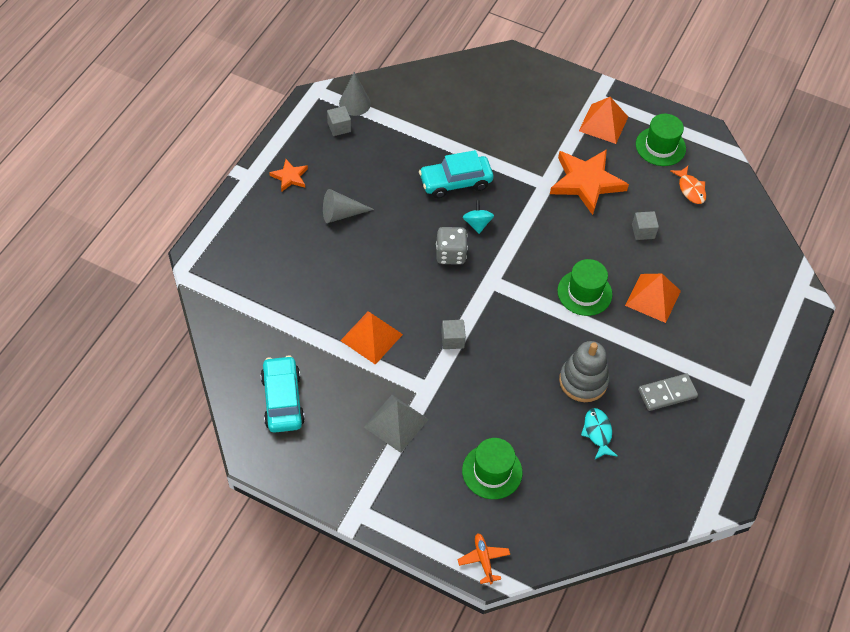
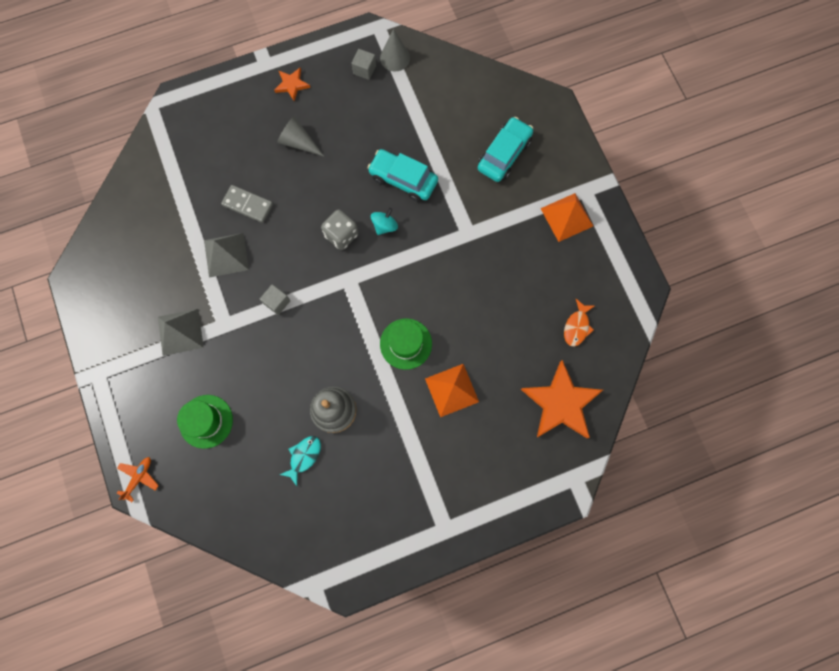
camera: 45 degrees right, 20 degrees up
(282, 400) = (127, 253): turquoise car -> turquoise car (504, 154)
(371, 337) = (226, 255): orange pyramid -> grey pyramid
(586, 182) = (500, 256): orange star -> orange star (560, 403)
(643, 231) = (501, 331): grey cube -> none
(660, 146) = (592, 272): green hat -> none
(667, 393) = (383, 471): grey domino -> grey domino (247, 205)

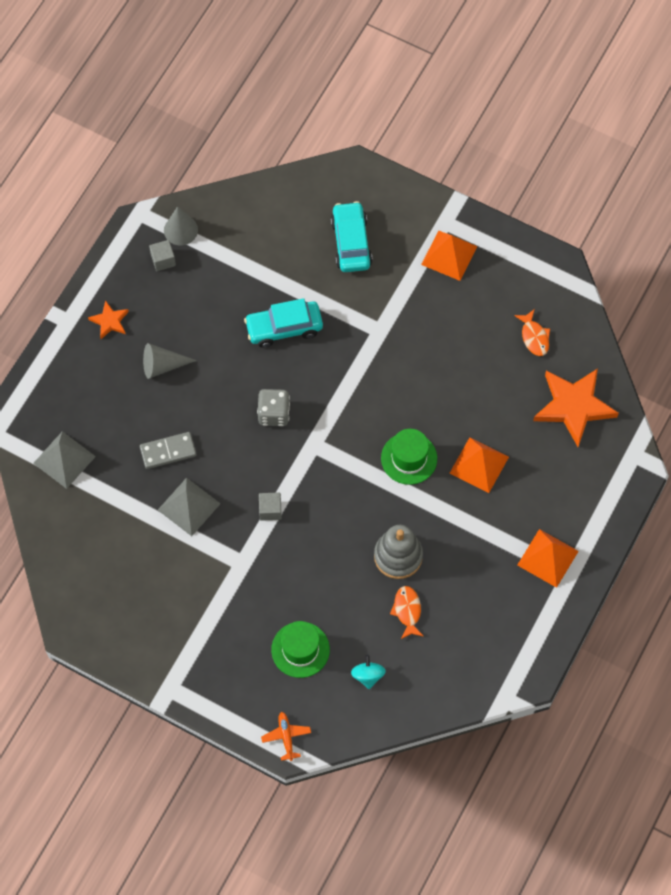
camera: 40 degrees left, 10 degrees down
(180, 332) = (209, 598): grey pyramid -> grey pyramid (64, 459)
(304, 456) = (407, 611): turquoise fish -> orange fish
(384, 226) = (304, 378): turquoise spinning top -> turquoise spinning top (368, 675)
(439, 503) = (548, 558): none -> orange pyramid

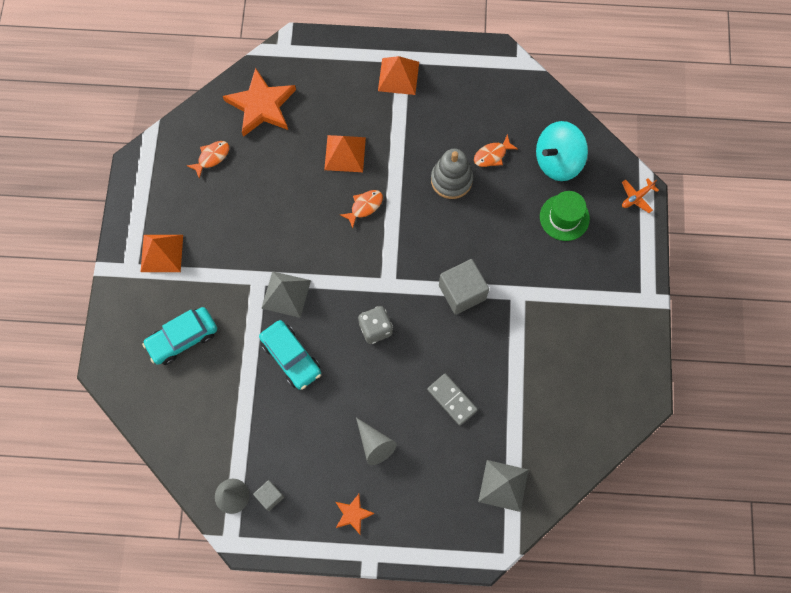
camera: 115 degrees left, 5 degrees up
(189, 506) = (492, 358): grey pyramid -> grey pyramid (286, 294)
(270, 510) = (462, 292): grey cube -> grey cube, size x1.85
(368, 675) = (558, 161): turquoise spinning top -> turquoise spinning top, size x2.01
(409, 458) = (364, 207): green hat -> orange fish

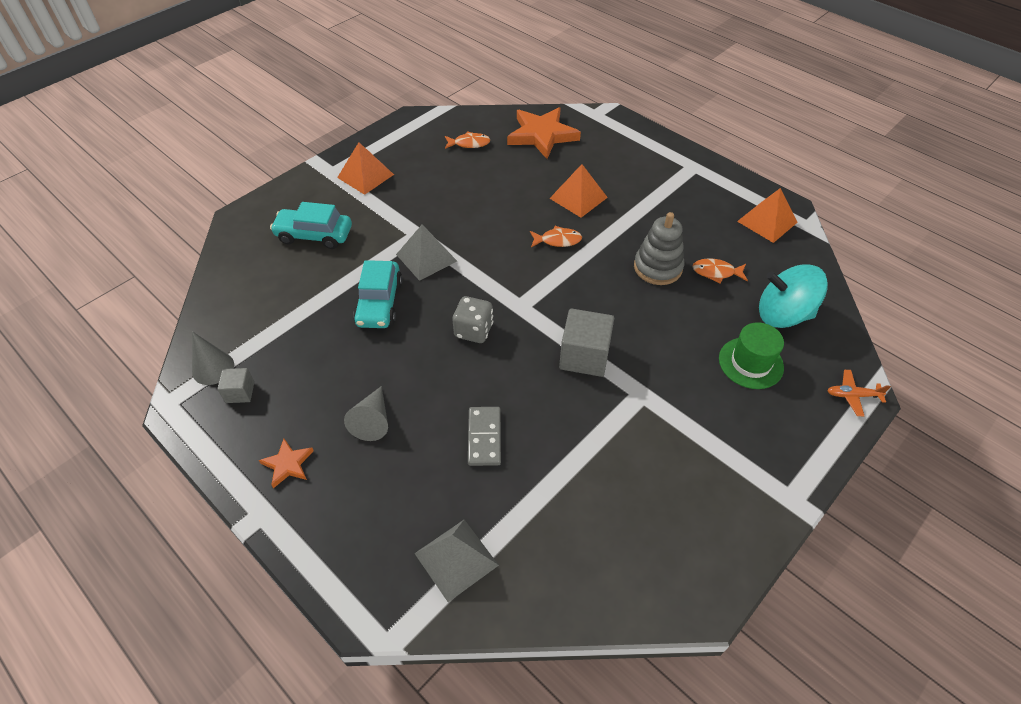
camera: 40 degrees right, 20 degrees down
(398, 76) = (677, 175): orange pyramid -> orange pyramid (767, 221)

